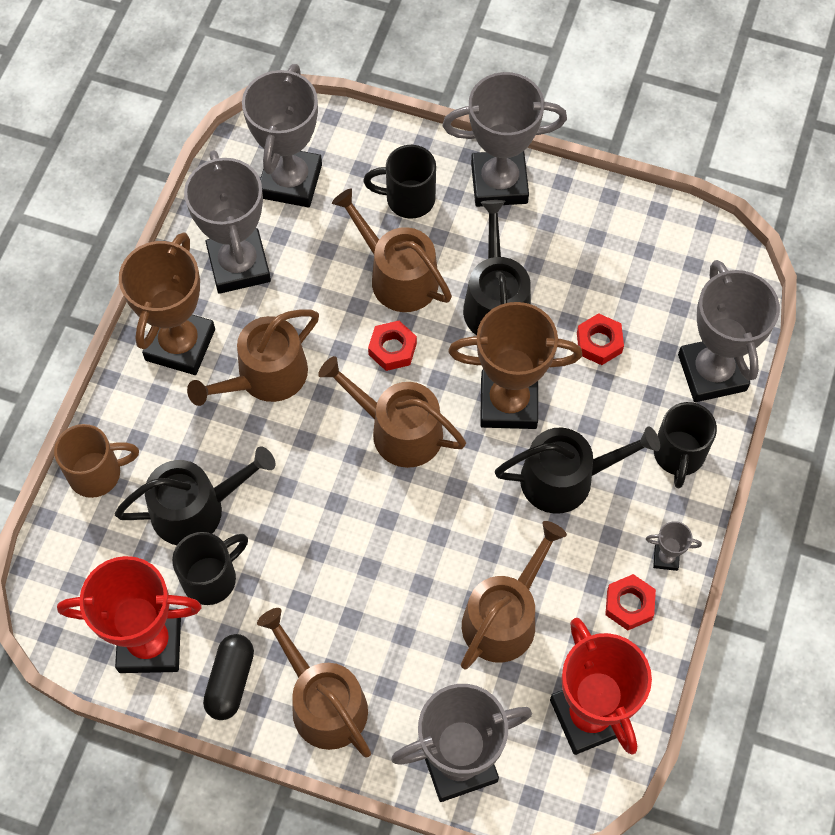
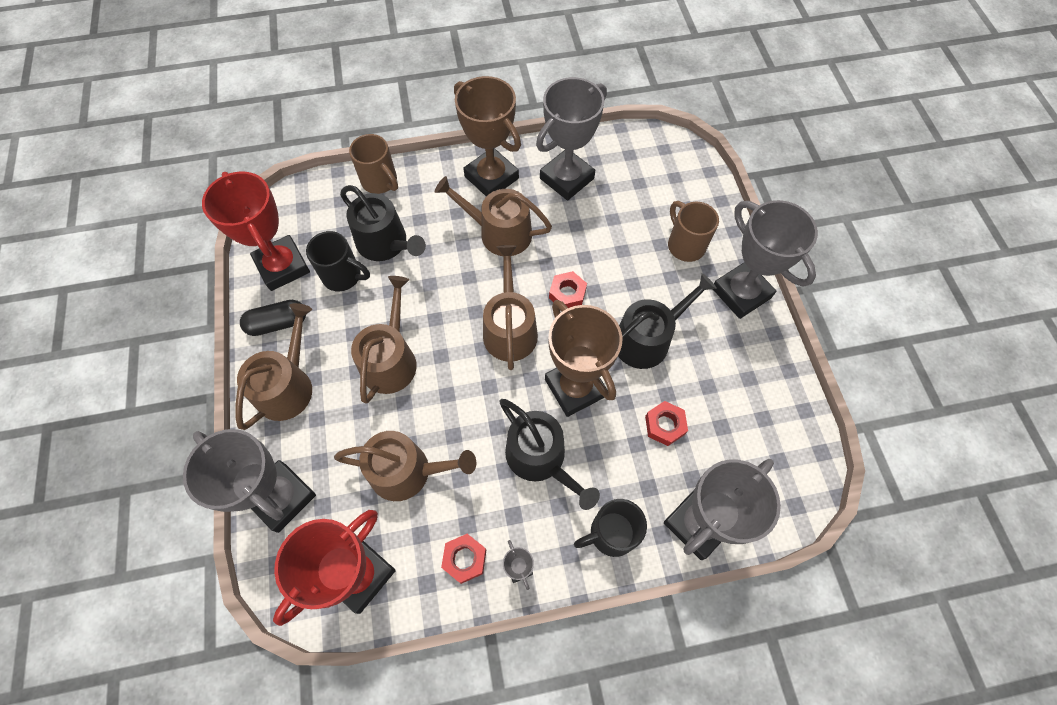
camera: 60 degrees right, 0 degrees up
(180, 345) = (491, 177): brown trophy -> brown trophy turned 60 degrees clockwise
(290, 181) = (646, 174): grey trophy -> none
(397, 276) = (623, 268): brown watering can -> brown watering can (391, 359)
(408, 199) = (685, 245): black mug -> brown mug

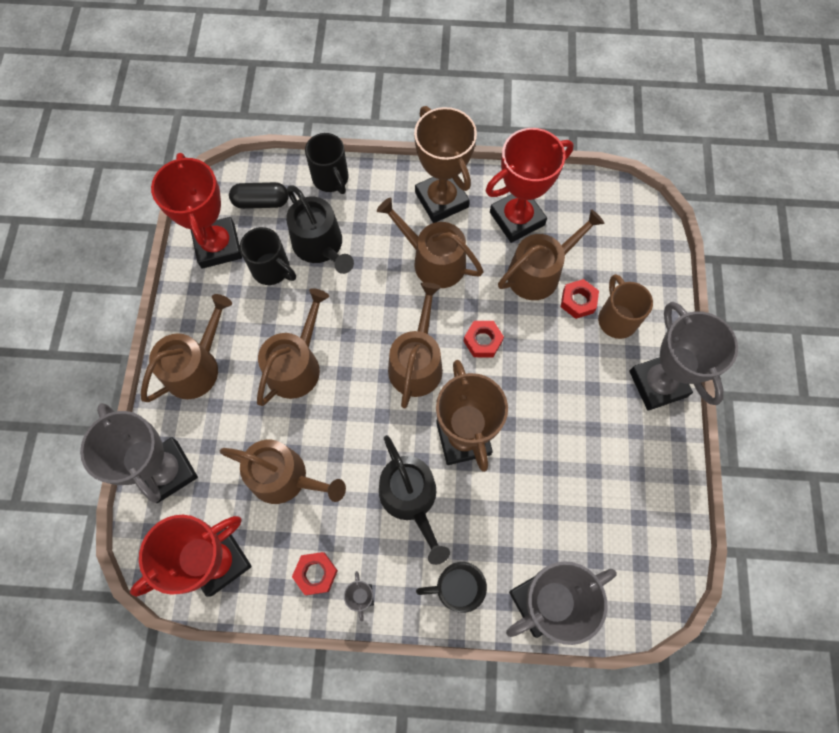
camera: 15 degrees right, 5 degrees up
(278, 323) = (201, 303): black capsule -> black capsule (261, 202)
(380, 181) = (331, 179): brown mug -> black mug
(566, 178) = (517, 218): grey trophy -> red trophy
(601, 220) = (539, 272): none -> brown watering can
(647, 338) = (548, 407): black watering can -> none
(664, 425) = (539, 498): red nut -> red nut (578, 301)

